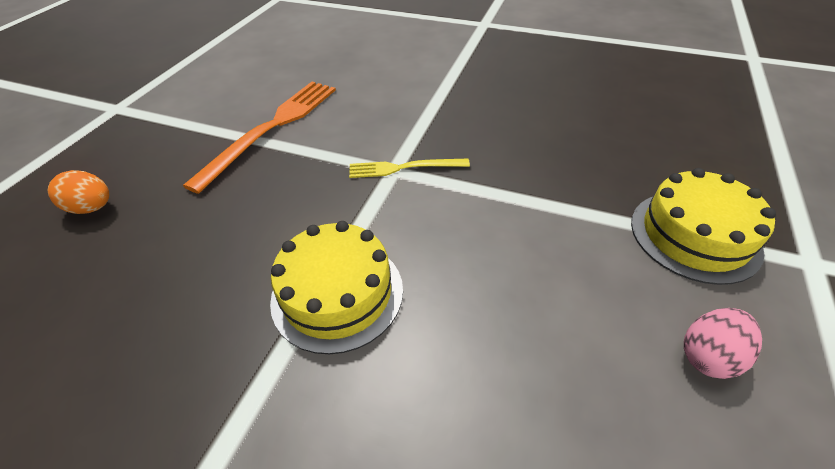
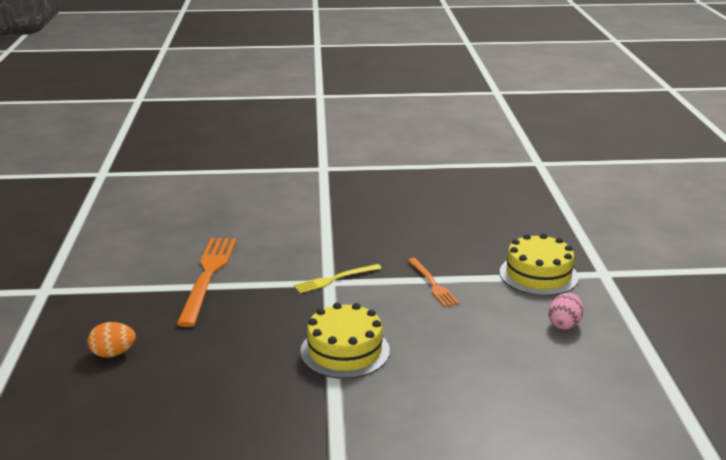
camera: 25 degrees left, 20 degrees down
(524, 209) = (432, 284): none -> orange fork

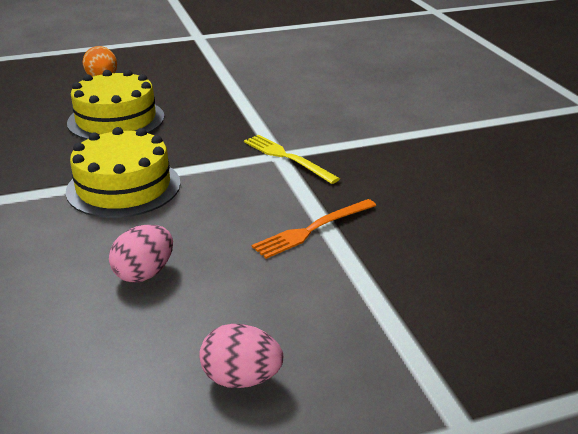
camera: 75 degrees right, 5 degrees up
(208, 276) = (257, 91): orange fork -> none
(462, 348) = (144, 273): none -> pink egg
(538, 275) = (404, 336): yellow cake -> yellow cake (116, 119)

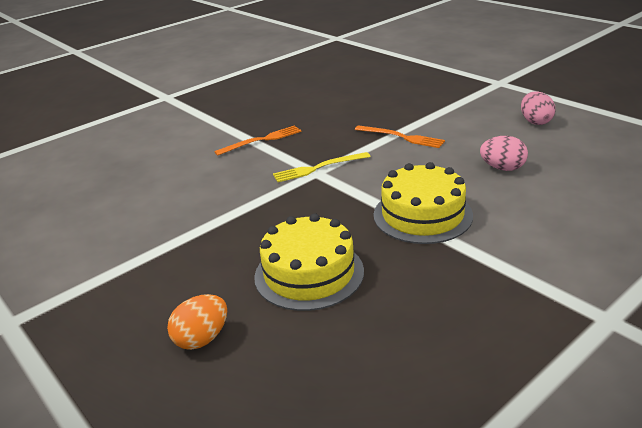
camera: 110 degrees left, 0 degrees up
(287, 158) = (318, 168): yellow fork -> yellow fork turned 45 degrees clockwise
(394, 140) = (261, 140): none -> orange fork

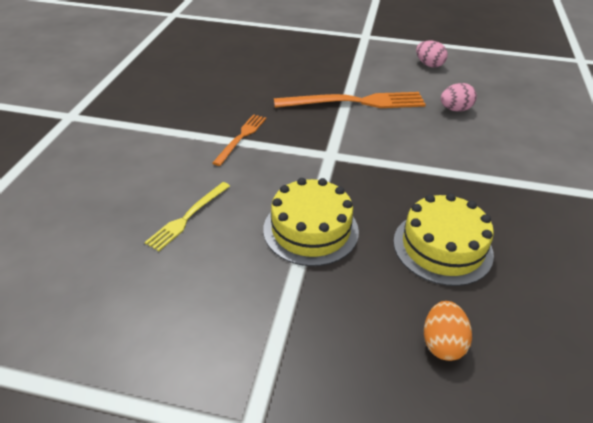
camera: 40 degrees left, 10 degrees up
(318, 168) = (327, 150): yellow fork -> yellow fork (188, 217)
(401, 137) = (355, 102): orange fork -> orange fork, size x1.81
(422, 215) = (453, 165): yellow cake -> yellow cake (310, 230)

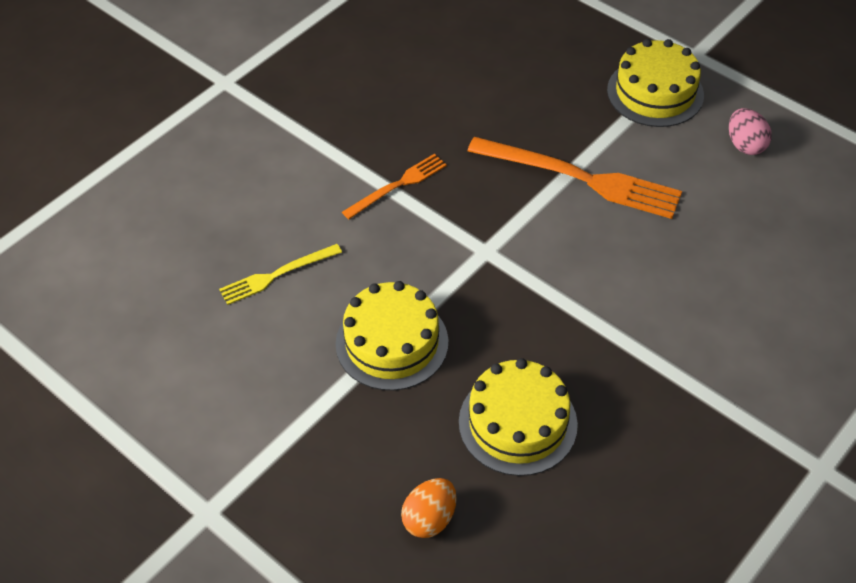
camera: 30 degrees right, 10 degrees up
(360, 55) = (655, 92): none -> yellow cake
(455, 109) = (710, 239): pink egg -> none

